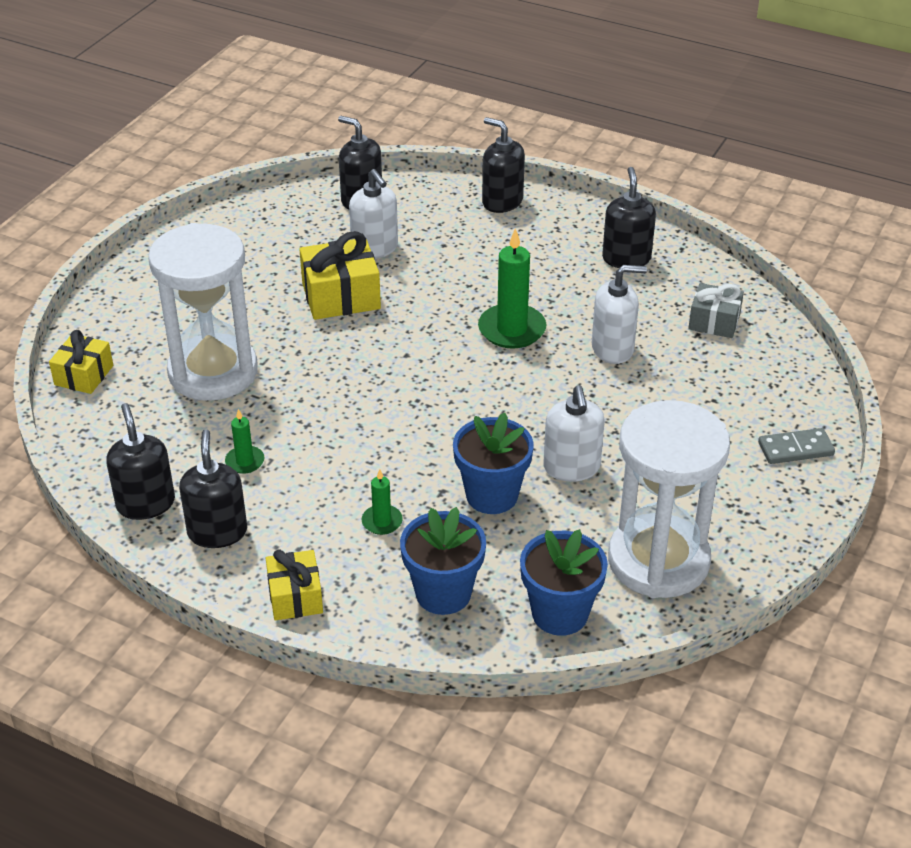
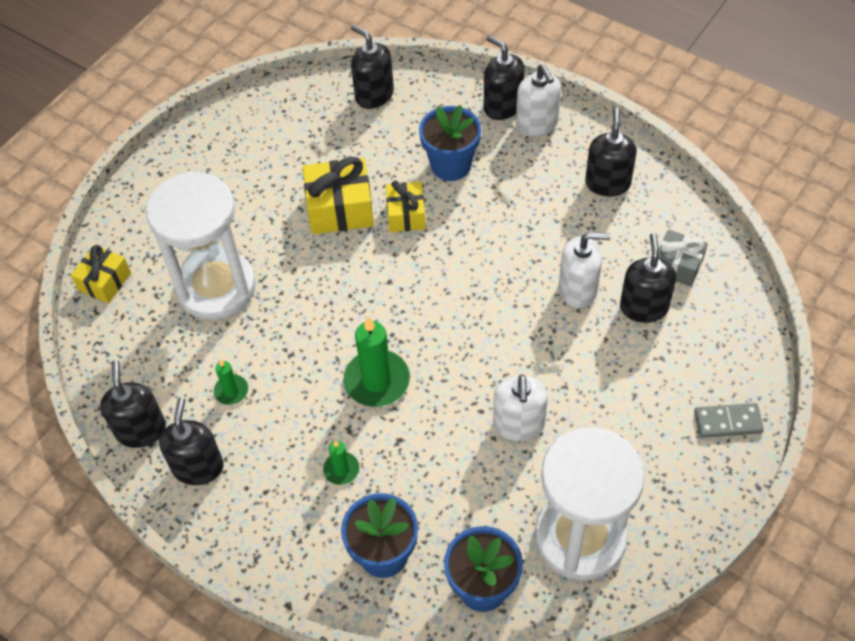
camera: 10 degrees right, 15 degrees up
(295, 597) = (255, 545): yellow gift -> yellow gift (406, 215)
(375, 248) = (378, 154): white soap dispenser -> white soap dispenser (537, 124)
(492, 495) = (442, 449): blue flower pot -> blue flower pot (451, 165)
(512, 329) = (489, 260): green candle -> green candle (377, 381)
(686, 358) = (643, 307): none -> black soap dispenser

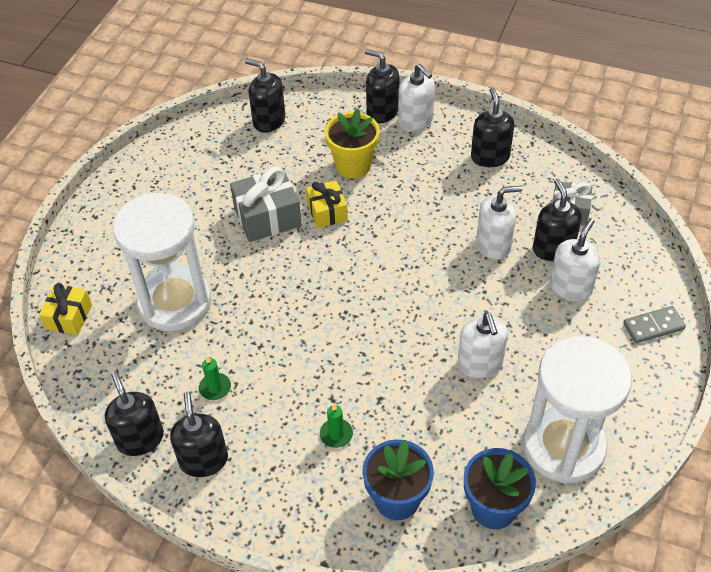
camera: 15 degrees left, 5 degrees down
(340, 208) = (267, 217): yellow gift -> grey gift
(377, 381) = (344, 353): green candle -> none
(451, 165) = (353, 165): blue flower pot -> yellow flower pot
(648, 356) = (570, 287): none -> white soap dispenser

